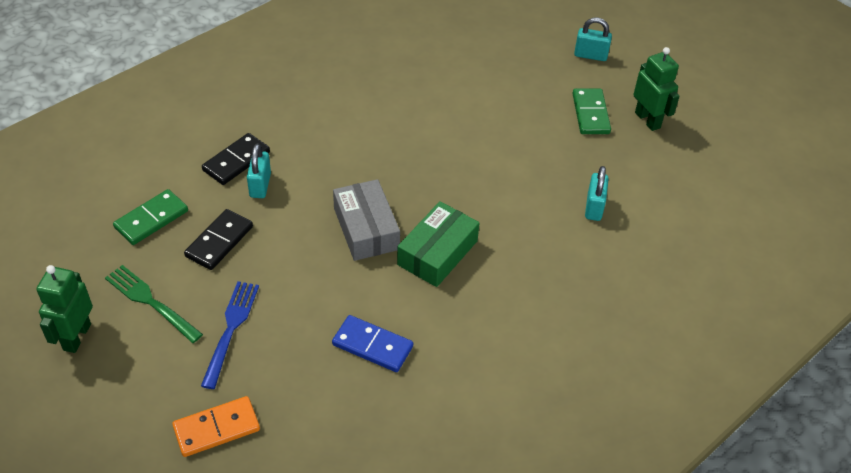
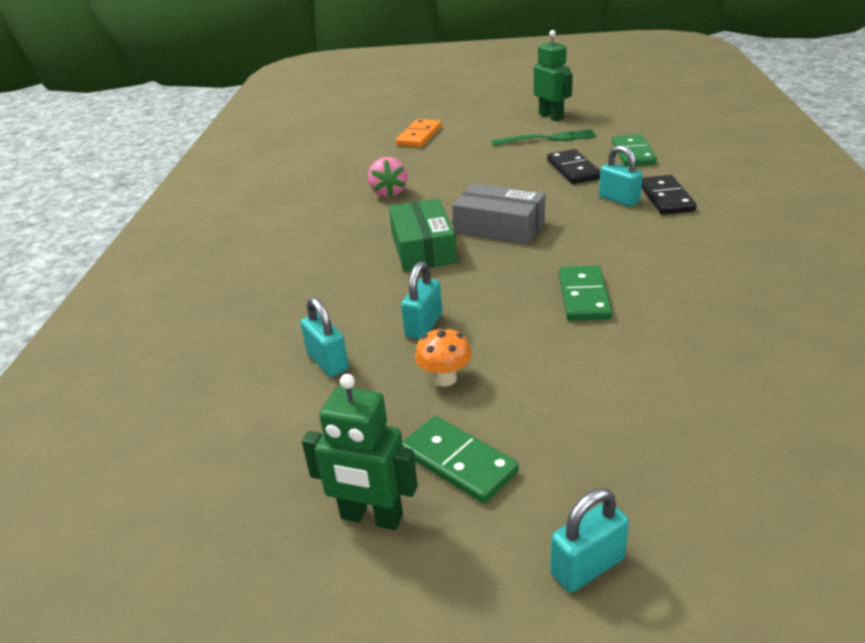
camera: 140 degrees right, 15 degrees down
(231, 329) = (483, 155): blue fork -> none
(372, 346) = (389, 193): blue domino -> pink strawberry
(415, 139) = (584, 296): none -> green domino
(518, 189) = (424, 325): none -> turquoise padlock
(548, 151) = (445, 379): none -> orange mushroom

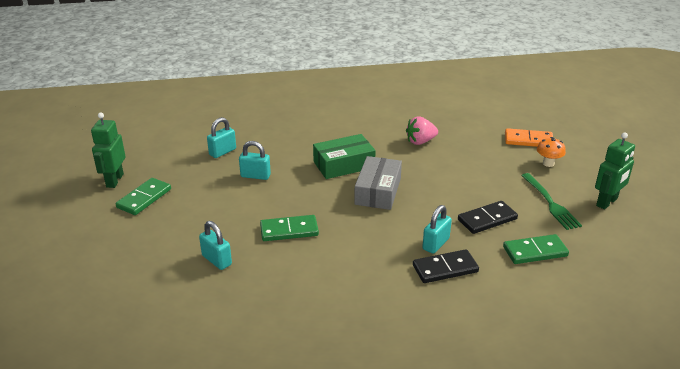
camera: 75 degrees right, 0 degrees up
(445, 379) = (207, 188): orange mushroom -> orange mushroom (548, 163)
(587, 566) = (76, 237): turquoise padlock -> turquoise padlock (216, 260)

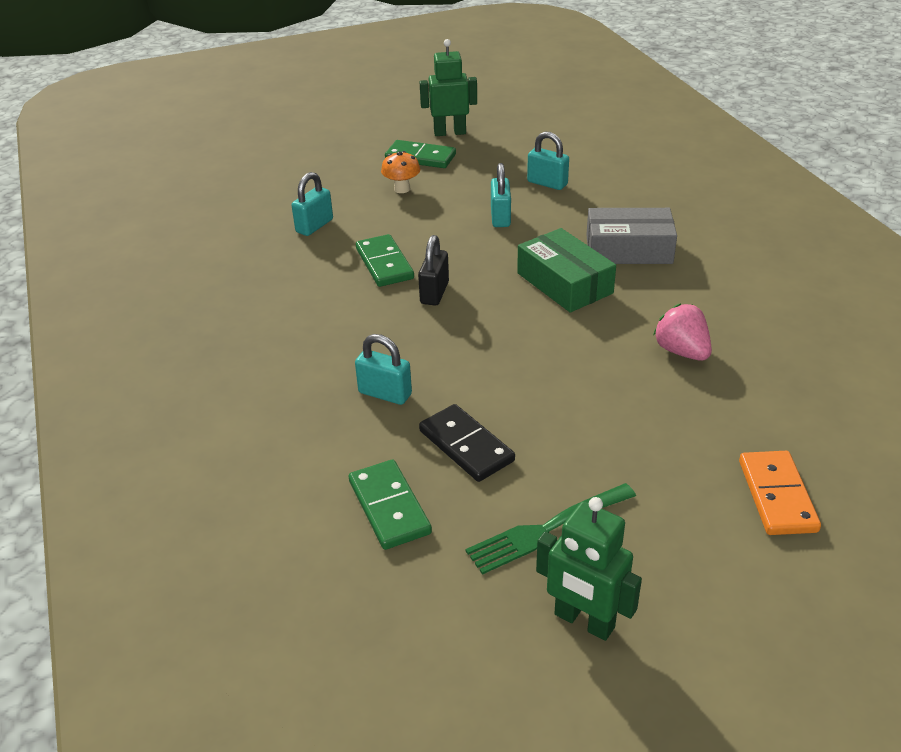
camera: 80 degrees right, 5 degrees up
(334, 213) = (434, 293): none -> black padlock
(378, 191) = (505, 324): grey box -> grey box (628, 249)
(445, 269) = (327, 407): black domino -> none
(548, 163) = (697, 527): orange mushroom -> orange mushroom (402, 189)

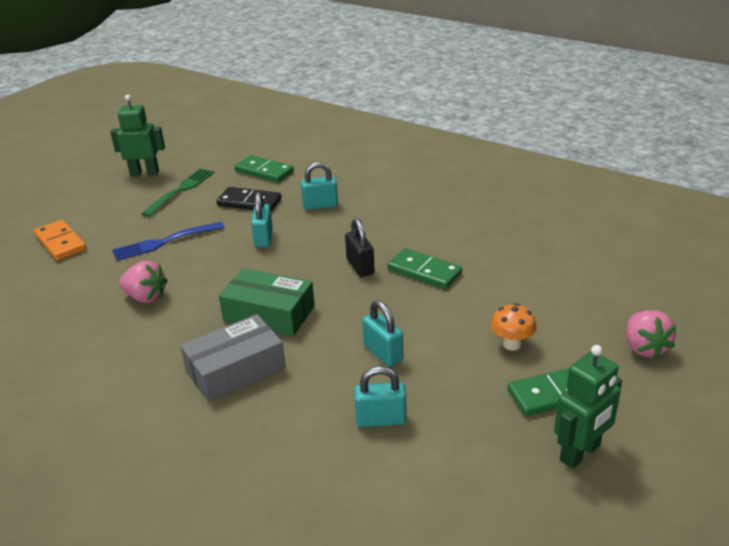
camera: 145 degrees right, 5 degrees down
(314, 226) = (523, 277): turquoise padlock -> turquoise padlock (263, 238)
(323, 157) = (644, 348): none -> pink strawberry
(624, 425) = (165, 242): none -> blue fork

